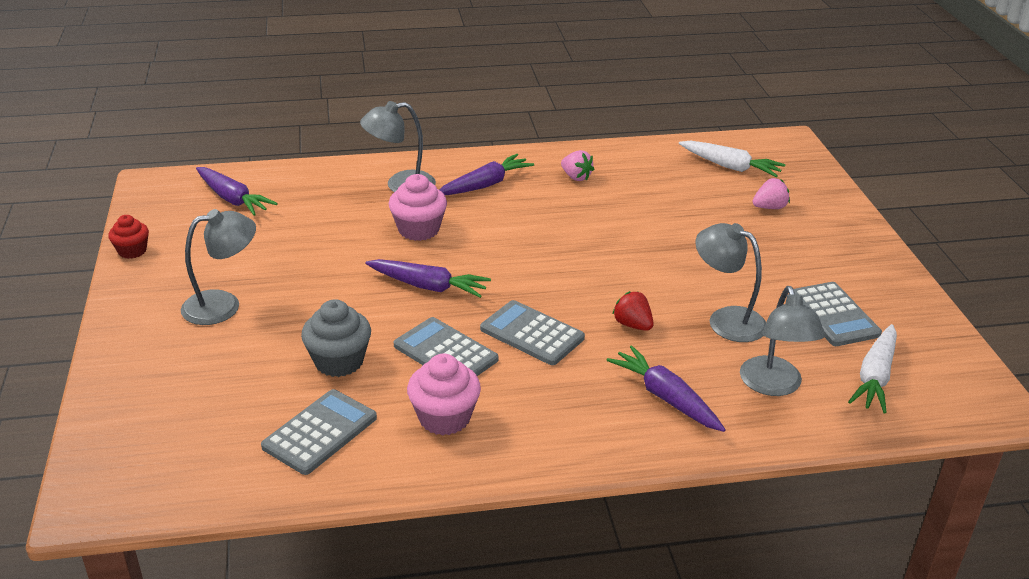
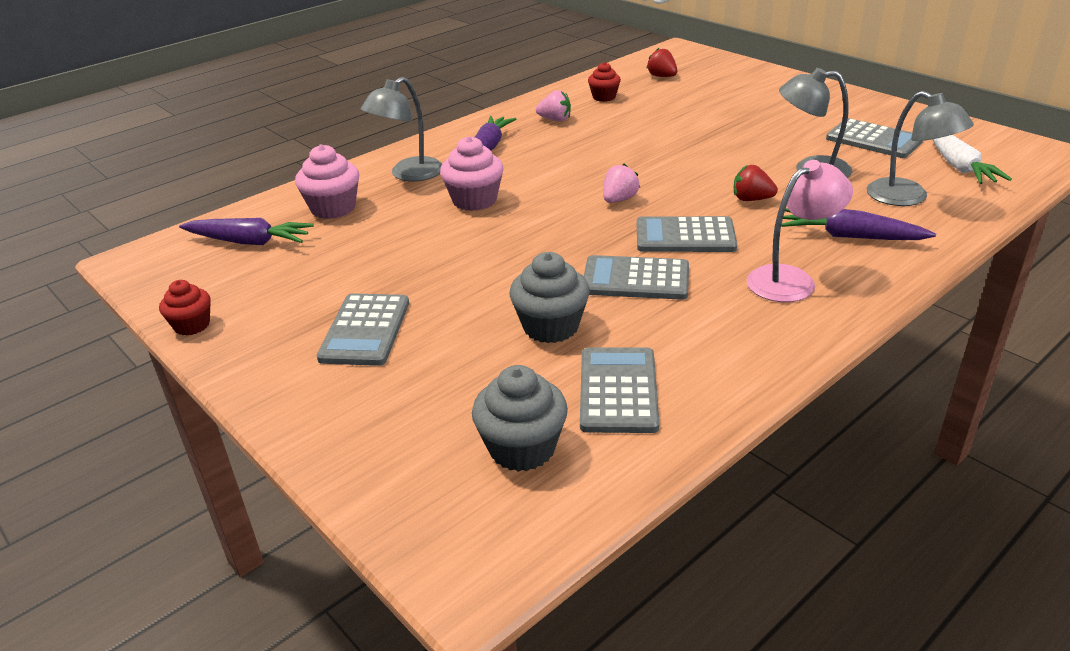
camera: 30 degrees left, 0 degrees up
(213, 439) = (522, 448): none -> grey cupcake
(223, 305) = (365, 330): grey lamp -> grey calculator
(428, 286) = (546, 237): purple carrot -> none
(444, 418) = (709, 327): pink cupcake -> pink cupcake (333, 208)
(561, 410) = (791, 279): none -> pink lamp
(648, 169) = (604, 97): none -> red cupcake
(730, 167) = (662, 76): white carrot -> red strawberry
(769, 207) = (729, 92): pink strawberry -> pink strawberry (619, 200)

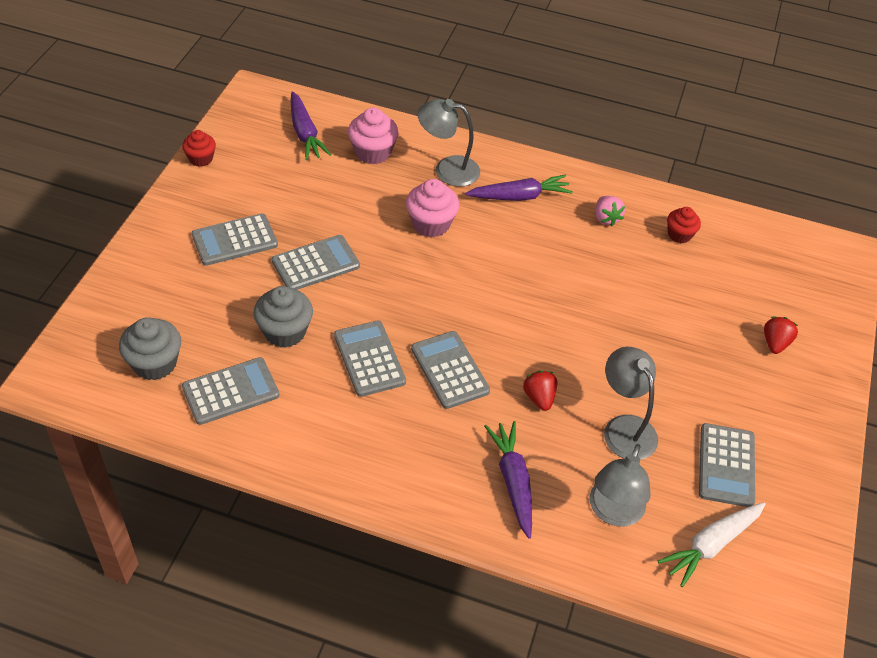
camera: 55 degrees right, 15 degrees up
(462, 281) = (316, 263): none -> grey calculator
(619, 200) = (485, 310): pink strawberry -> none
(662, 76) = (761, 261): red strawberry -> red strawberry (775, 343)
(791, 279) = (420, 454): pink lamp -> none

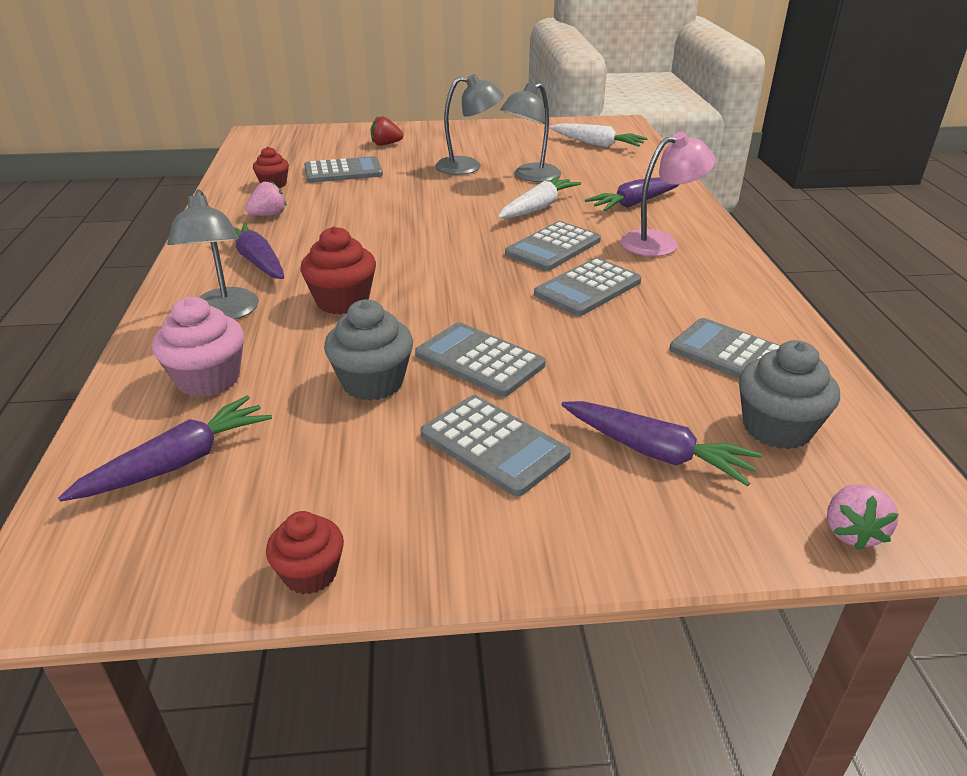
camera: 110 degrees left, 15 degrees down
(71, 340) = (851, 532): none -> pink strawberry
(179, 299) = (656, 452): none -> purple carrot
(285, 332) = (611, 348): grey cupcake -> grey cupcake (373, 383)
(418, 450) = (660, 242): none -> pink lamp
(431, 224) = (342, 301): pink cupcake -> red cupcake
(539, 398) = (538, 207): red strawberry -> white carrot
(613, 512) = (613, 170): grey lamp -> grey lamp (468, 167)
(726, 465) = (524, 147): grey calculator -> grey calculator (343, 171)

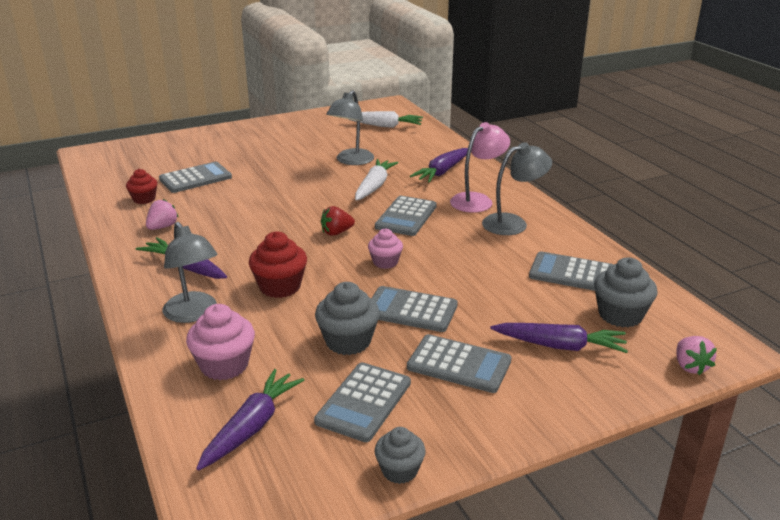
camera: 20 degrees left, 5 degrees down
(310, 573) = (399, 470): red cupcake -> grey cupcake
(386, 144) = (213, 148): red strawberry -> red strawberry (336, 232)
(468, 167) = (296, 159): grey lamp -> grey lamp (513, 223)
(489, 296) = (385, 262): none -> pink cupcake
(588, 288) = (450, 244): grey calculator -> grey calculator (364, 402)

